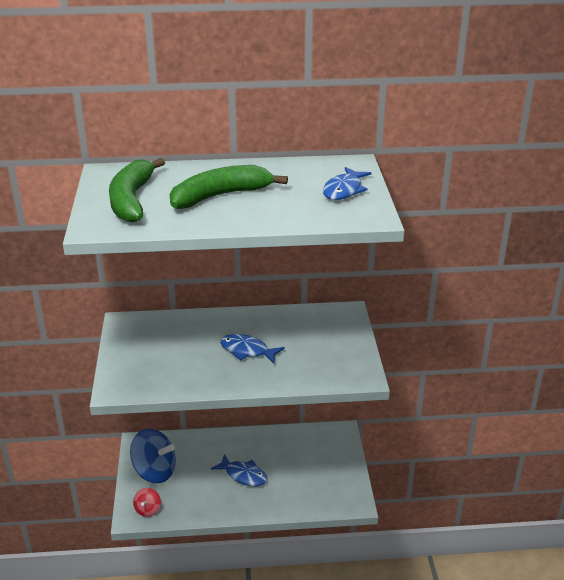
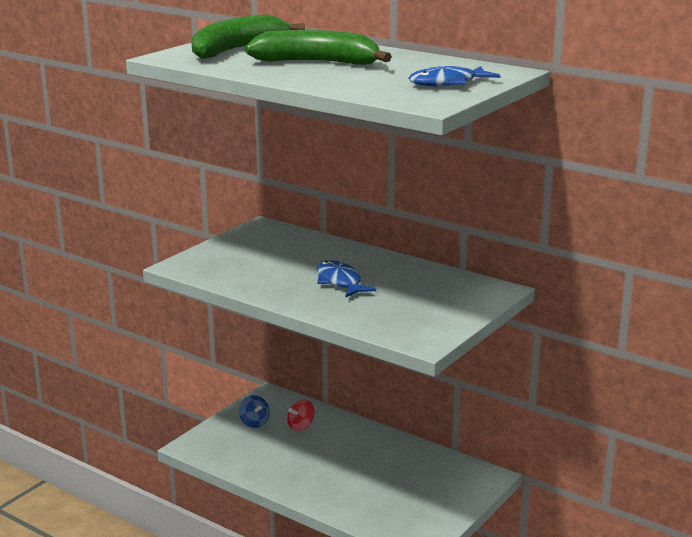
camera: 40 degrees right, 10 degrees down
(148, 509) = (210, 448): red spinning top -> red spinning top (301, 426)
(154, 471) = (254, 422): blue spinning top -> blue spinning top, size x0.49
(243, 475) = (333, 464): blue fish -> none

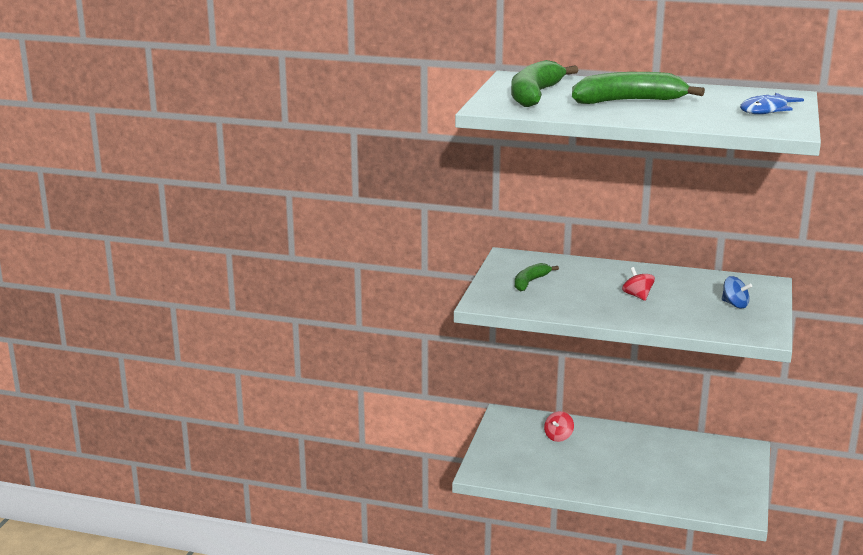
camera: 20 degrees left, 0 degrees up
(250, 253) = (530, 282): none -> green banana
(254, 422) = (515, 441): blue spinning top -> blue spinning top (735, 304)
(340, 282) = (637, 296): blue fish -> red spinning top

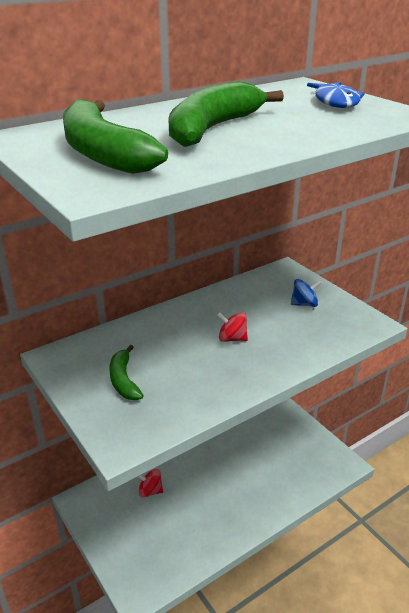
camera: 50 degrees left, 10 degrees up
(558, 437) = (150, 491): red spinning top -> red spinning top turned 120 degrees clockwise

